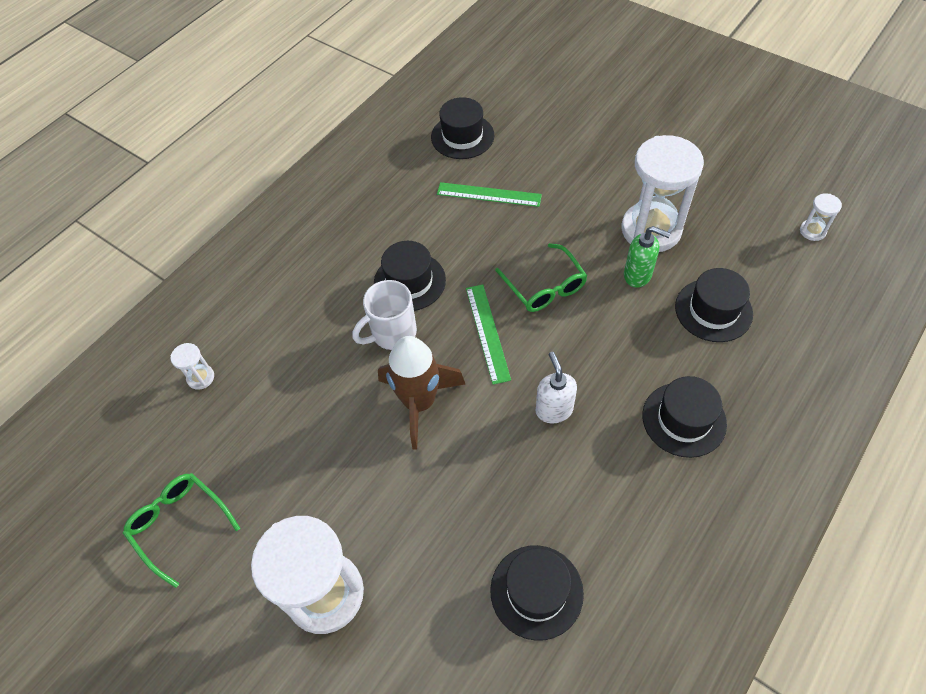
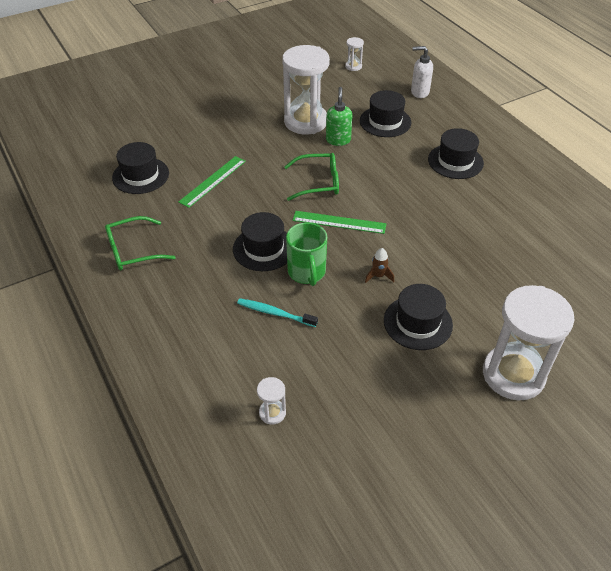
camera: 70 degrees left, 10 degrees down
(180, 525) = (418, 461): green glasses -> green glasses (133, 250)
(323, 329) = (275, 313): none -> turquoise toothbrush
(392, 333) = (307, 273): white mug -> green mug
(419, 403) = (378, 276): brown rocket -> brown rocket, size x0.41
(536, 591) = (546, 263): black hat -> black hat (417, 322)
(554, 410) = (420, 212): white soap dispenser -> white soap dispenser (419, 92)
(638, 275) = (338, 140): green soap dispenser -> green soap dispenser turned 45 degrees counterclockwise

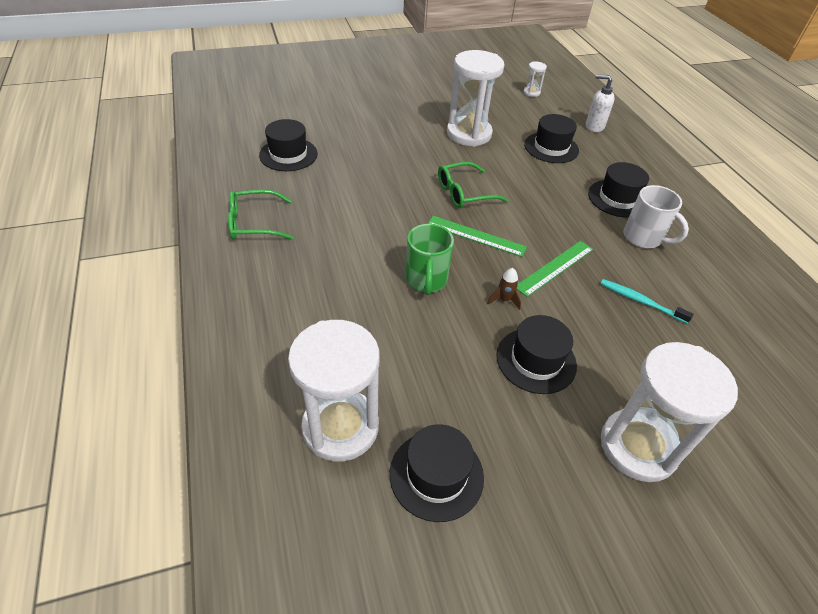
camera: 10 degrees right, 0 degrees up
(213, 181) = (357, 172): green ruler -> green ruler (554, 267)
(264, 248) = (388, 247): black hat -> black hat (436, 475)
(272, 413) = (340, 427): white hourglass -> white hourglass, size x2.38
(275, 313) = (379, 316): turquoise toothbrush -> turquoise toothbrush (641, 301)
(318, 182) = (464, 193): green glasses -> green glasses turned 150 degrees clockwise
(338, 140) = (497, 156): green soap dispenser -> none
(485, 195) = (643, 238): none -> white mug

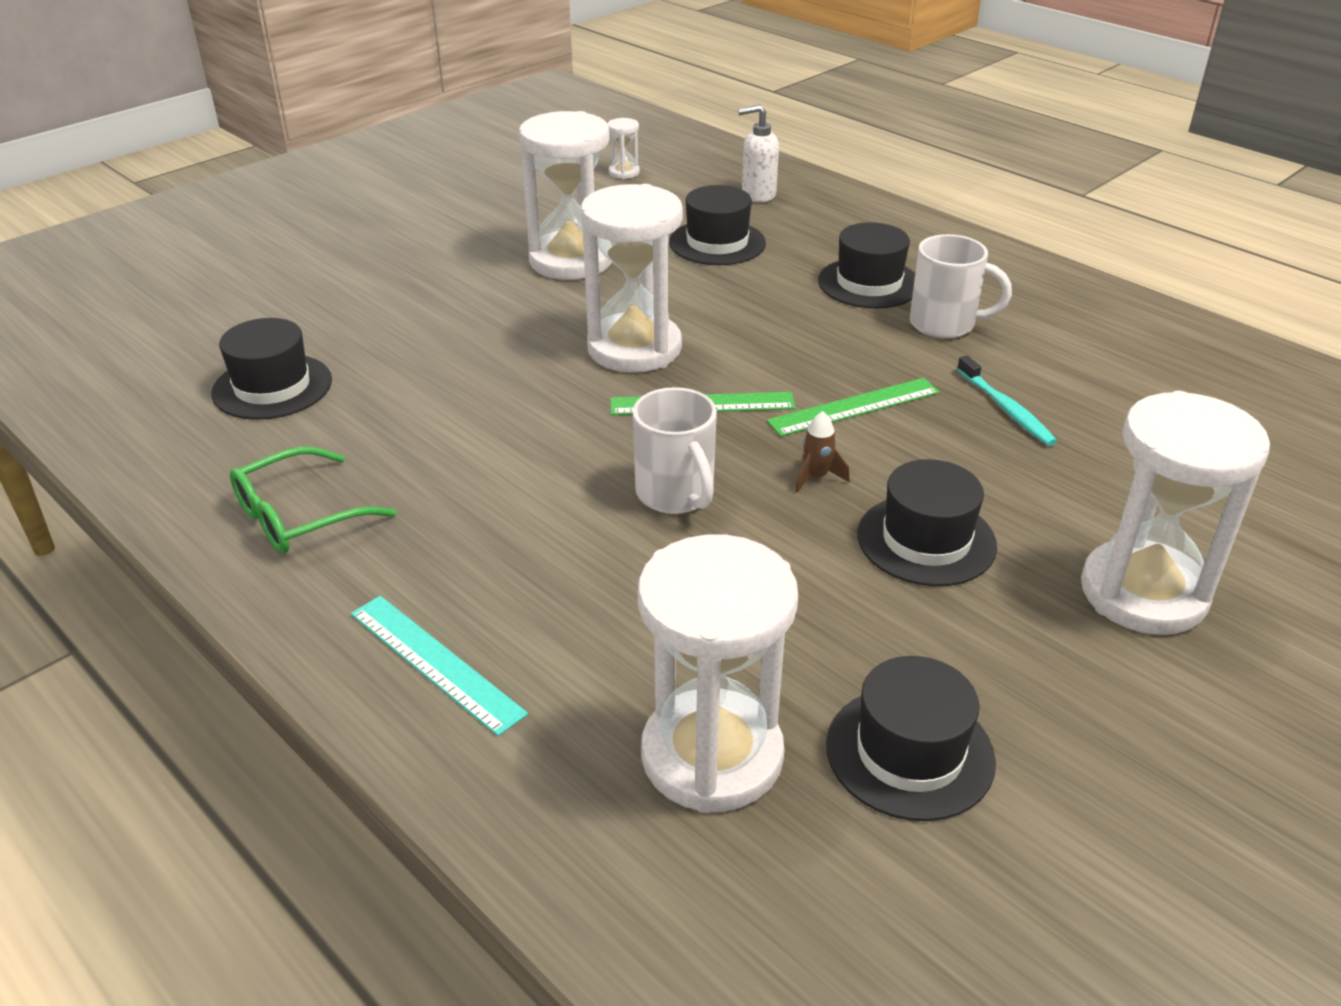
camera: 25 degrees left, 10 degrees down
(257, 320) = (435, 662): none -> turquoise ruler
(426, 281) = (676, 495): green mug -> white mug
(464, 193) = (634, 348): green glasses -> white hourglass
(554, 267) = (854, 407): green ruler -> green ruler turned 45 degrees clockwise
(641, 301) = (1005, 408): turquoise toothbrush -> turquoise toothbrush turned 120 degrees counterclockwise

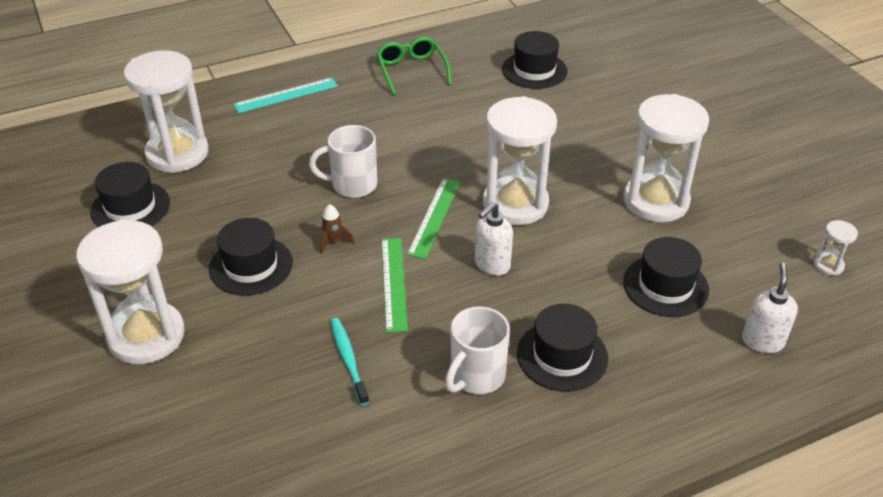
camera: 110 degrees right, 5 degrees up
(764, 345) = (492, 265): none -> white soap dispenser
(1005, 408) = (348, 360): turquoise toothbrush -> turquoise toothbrush turned 75 degrees clockwise

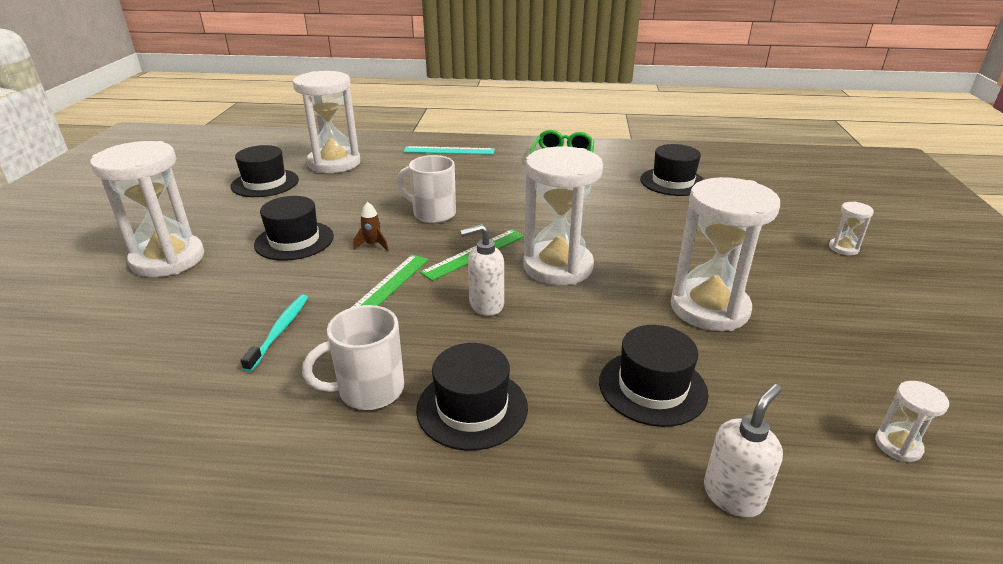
camera: 30 degrees right, 10 degrees down
(710, 104) = (843, 248): none -> white hourglass

